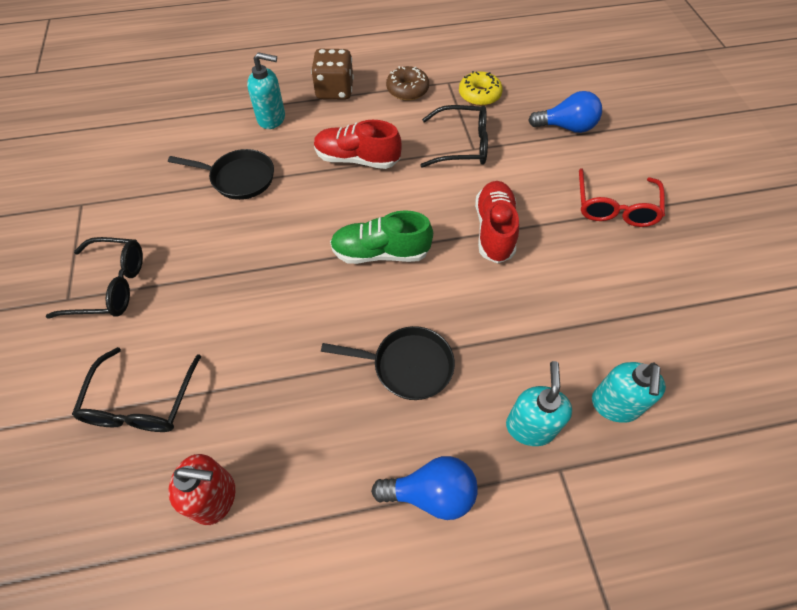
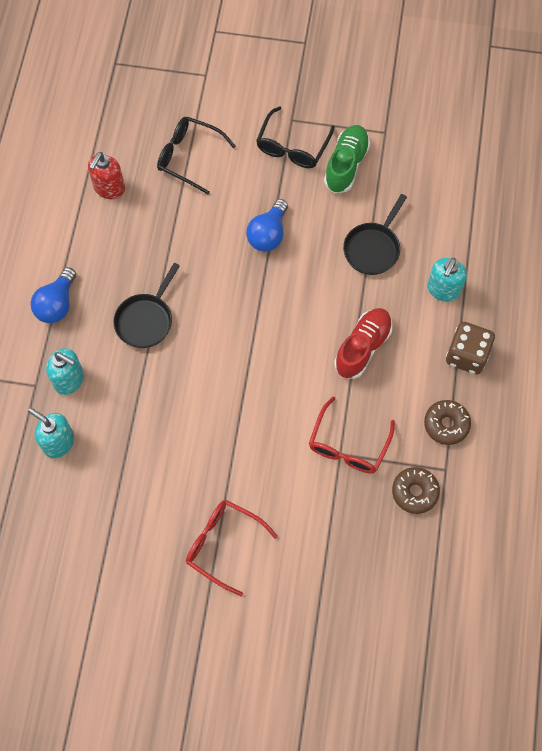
camera: 110 degrees right, 10 degrees up
(381, 252) = (250, 334): green shoe -> green shoe (346, 165)
(462, 145) = (348, 445): black glasses -> red glasses
(479, 95) = (415, 492): yellow donut -> brown donut
(494, 230) = (239, 429): red shoe -> none
(566, 127) = (338, 556): blue light bulb -> blue light bulb (268, 234)

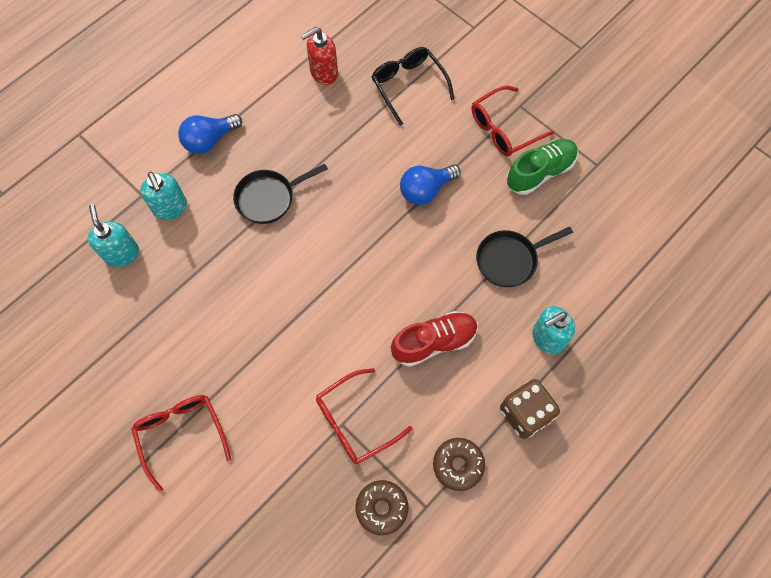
camera: 35 degrees right, 0 degrees up
(292, 146) = (504, 128): black glasses -> red glasses

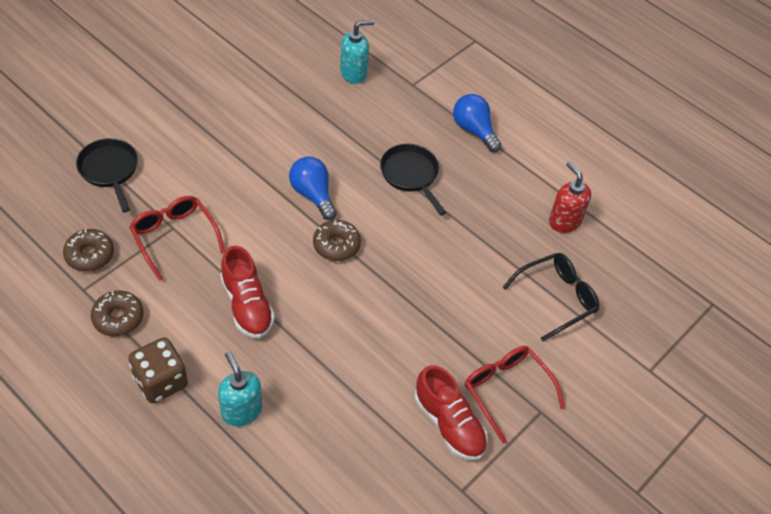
camera: 85 degrees right, 15 degrees down
(170, 208) = (399, 104): turquoise soap dispenser -> none
(181, 434) = (182, 116): red glasses -> none
(358, 264) = (336, 245): none -> brown donut
(426, 190) = (422, 307): blue light bulb -> blue light bulb (313, 195)
(510, 260) = (336, 382): black pan -> black pan (110, 170)
(540, 172) = (449, 424): green shoe -> red shoe

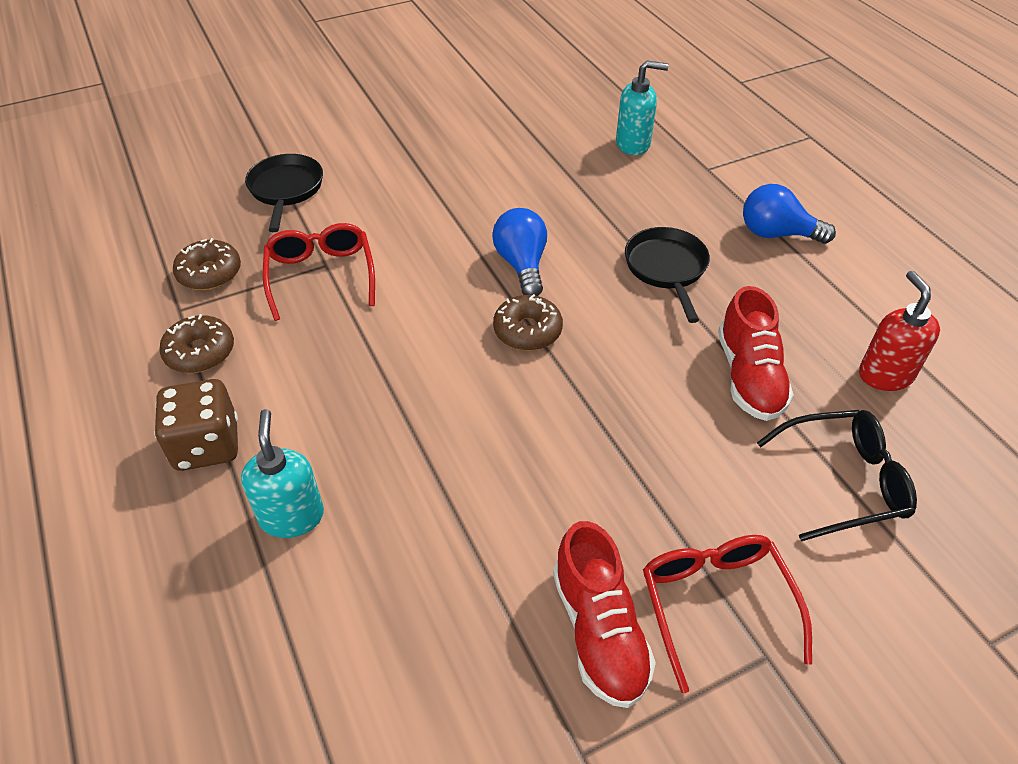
camera: 25 degrees right, 5 degrees down
(247, 305) = (371, 377): red shoe -> red shoe (749, 376)
(474, 130) = (776, 234): blue light bulb -> blue light bulb turned 60 degrees counterclockwise

